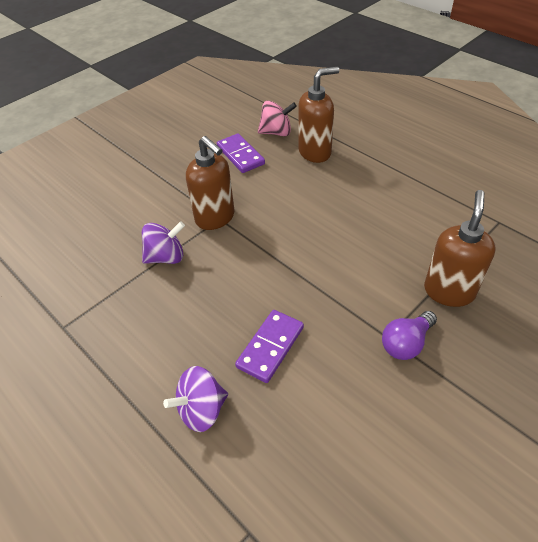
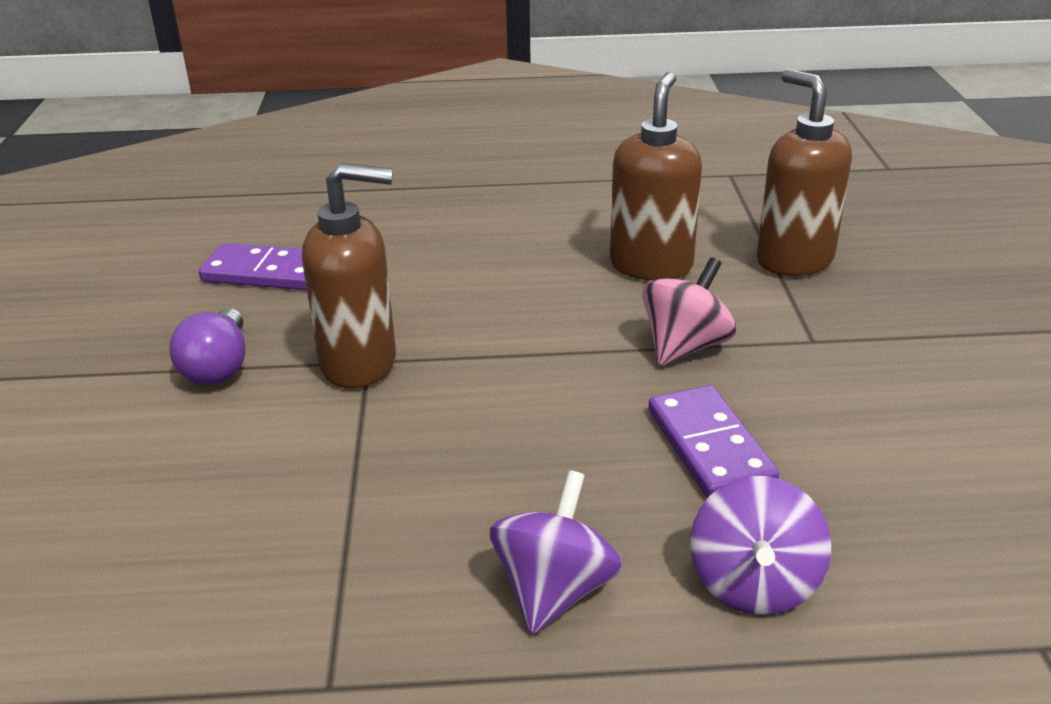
camera: 50 degrees left, 15 degrees down
(166, 257) = (360, 459): purple spinning top -> purple spinning top (554, 590)
(276, 132) = (281, 220): pink spinning top -> pink spinning top (685, 347)
(315, 152) = (386, 215): brown soap dispenser -> brown soap dispenser (651, 265)
(406, 343) = (840, 333): purple light bulb -> purple light bulb (218, 367)

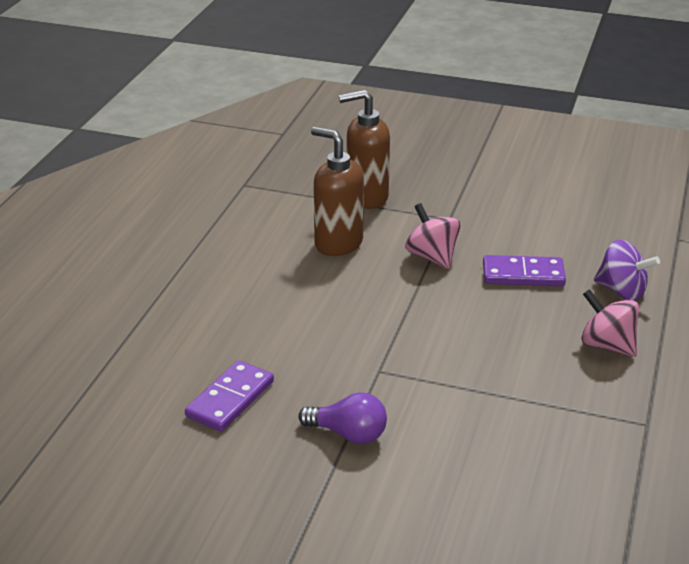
camera: 70 degrees left, 0 degrees up
(360, 364) = (380, 374): brown soap dispenser -> none
(554, 590) = (607, 345): purple spinning top -> pink spinning top

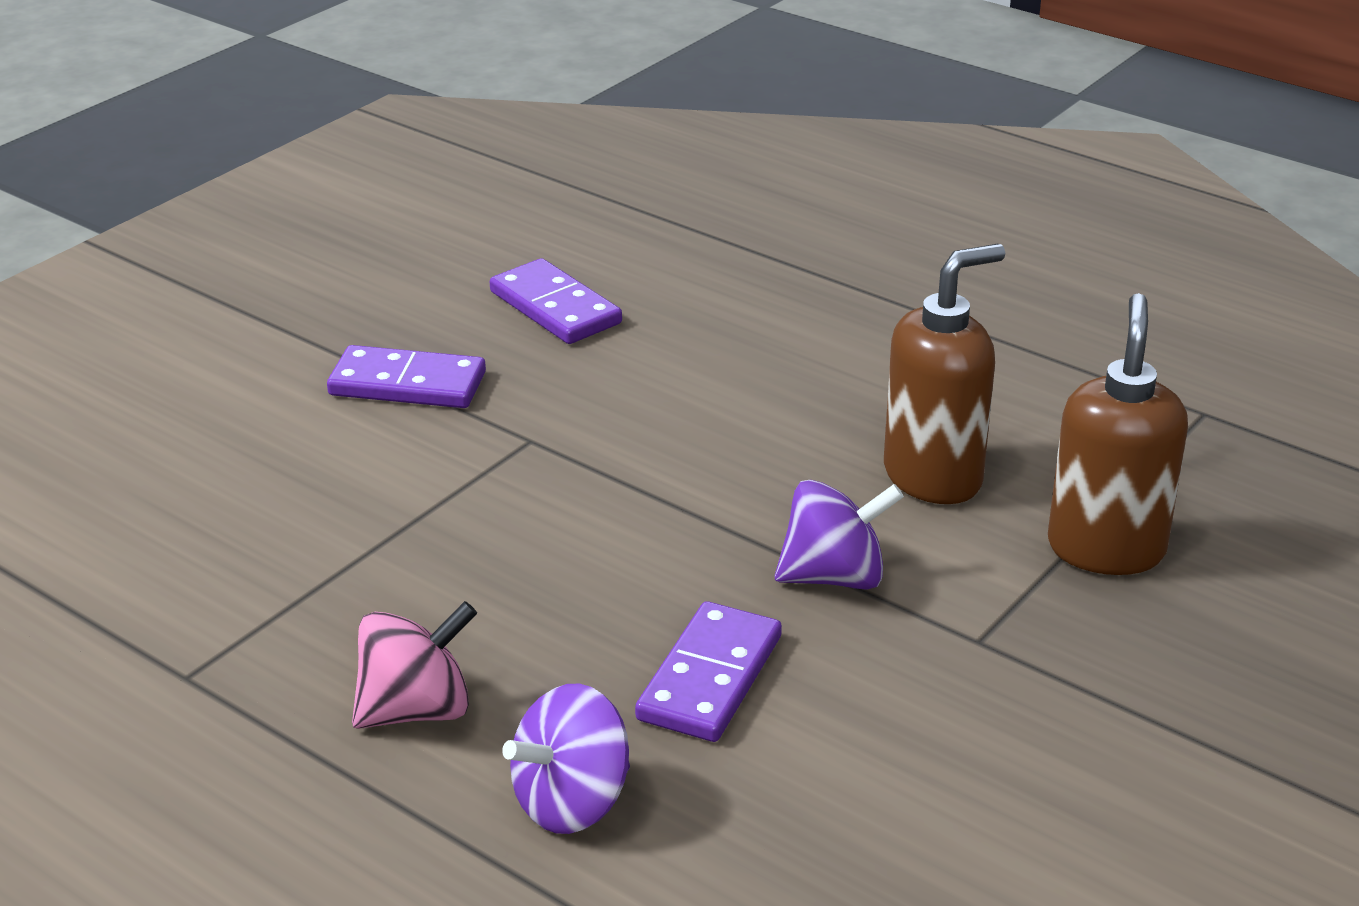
camera: 110 degrees right, 0 degrees up
(348, 434) = (407, 384): purple light bulb -> purple domino
(432, 257) = (834, 577): pink spinning top -> purple spinning top

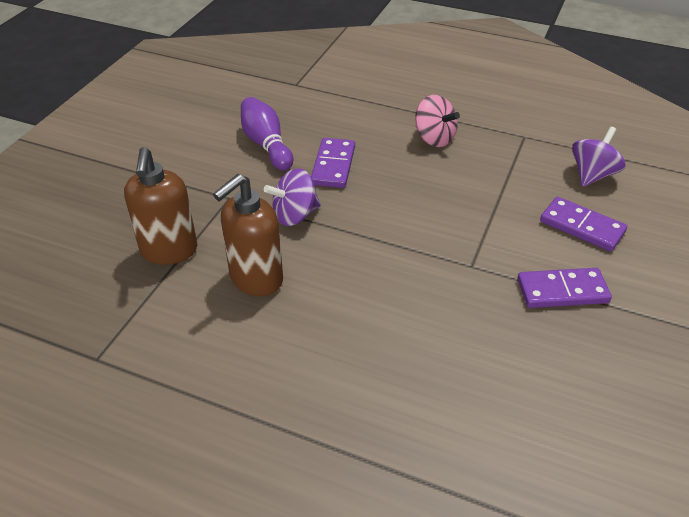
camera: 165 degrees right, 10 degrees up
(416, 710) = (434, 138): pink spinning top -> pink spinning top turned 90 degrees counterclockwise
(555, 308) = (524, 375): purple domino -> purple domino (582, 226)
(572, 802) = (363, 121): purple spinning top -> purple spinning top (592, 175)
(868, 770) = (266, 144): none -> purple bowling pin

